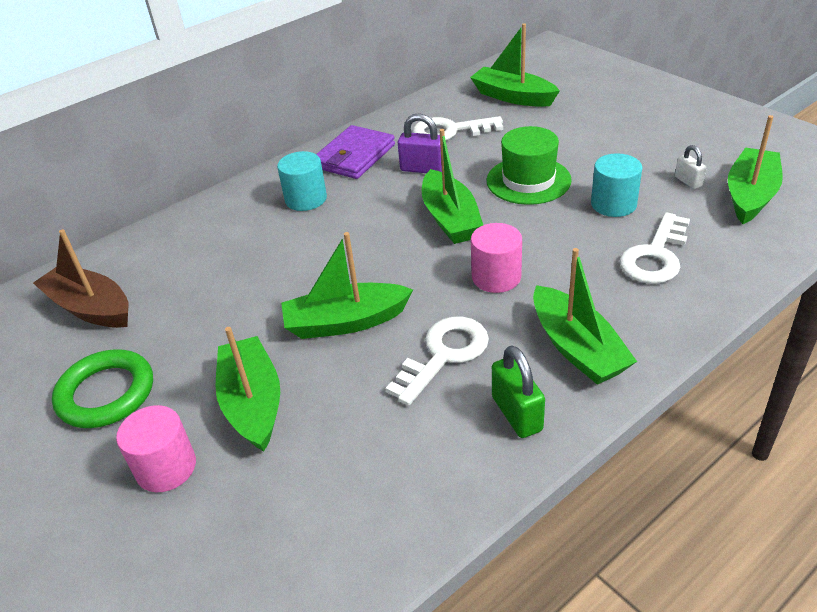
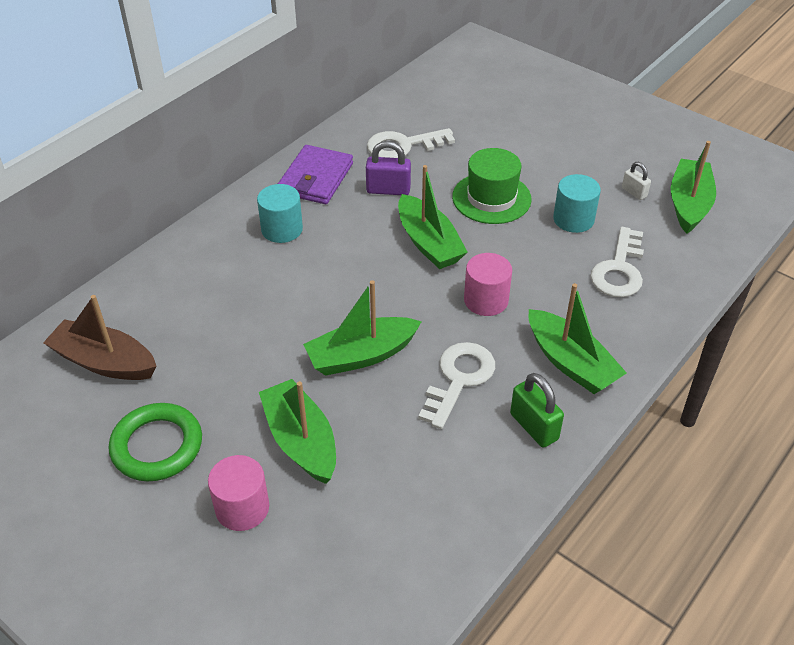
camera: 15 degrees left, 5 degrees up
(513, 97) = (455, 104): green boat -> none

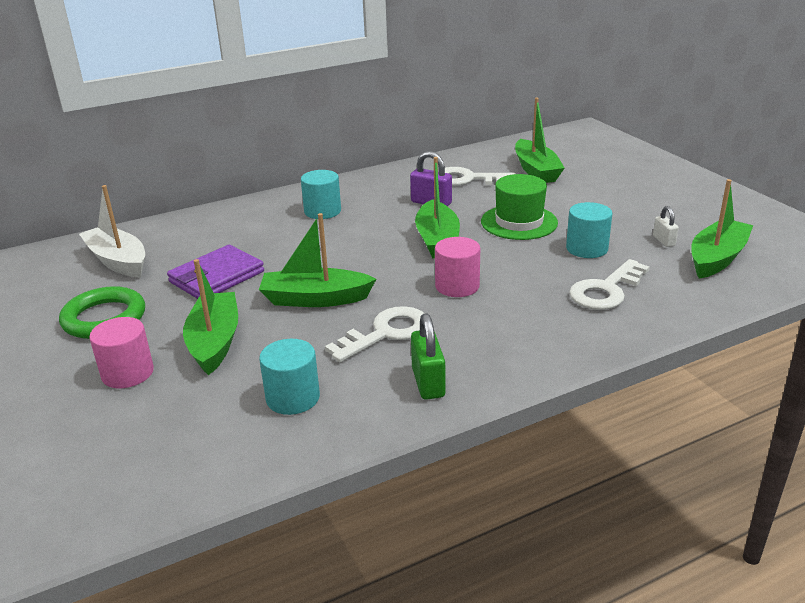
camera: 25 degrees right, 15 degrees down
(104, 362) = (118, 261): brown boat -> white boat
(316, 178) = (377, 187): purple wallet -> purple wallet (216, 277)
(426, 484) = (293, 398): none -> turquoise cylinder
(570, 363) = (503, 345): green boat -> green boat (536, 170)

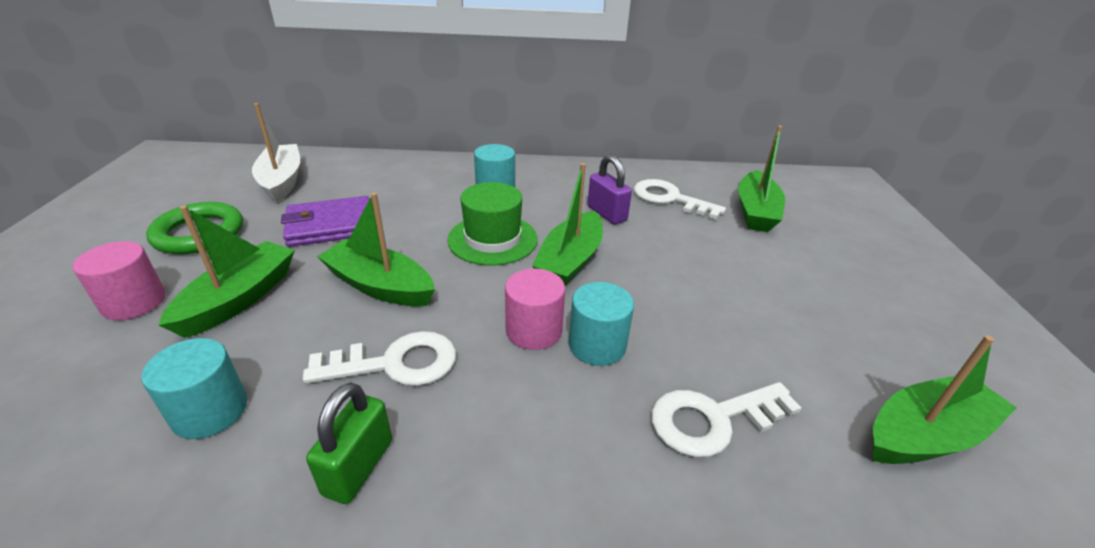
camera: 25 degrees right, 5 degrees up
(519, 222) = (681, 270): green hat -> green hat (492, 239)
(587, 248) = (736, 339): turquoise cylinder -> turquoise cylinder (597, 345)
(663, 241) = (856, 369): white padlock -> none

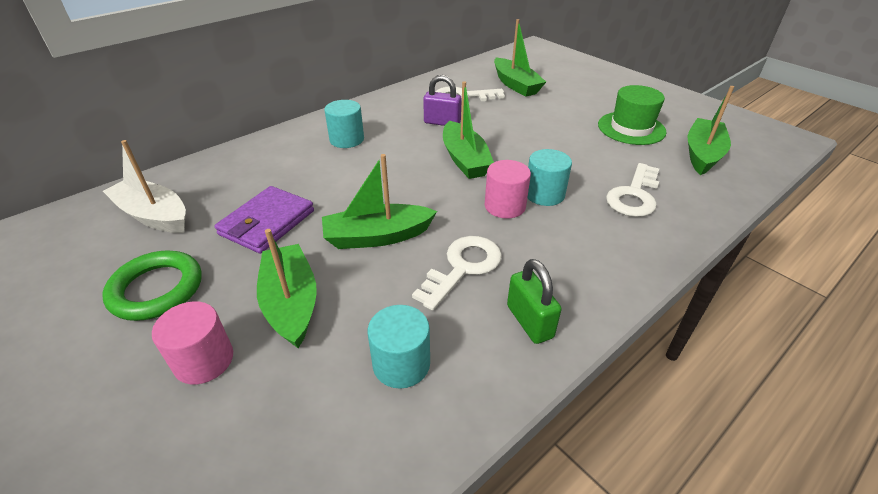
camera: 40 degrees left, 5 degrees up
(492, 239) = (400, 171): green hat -> green hat (631, 128)

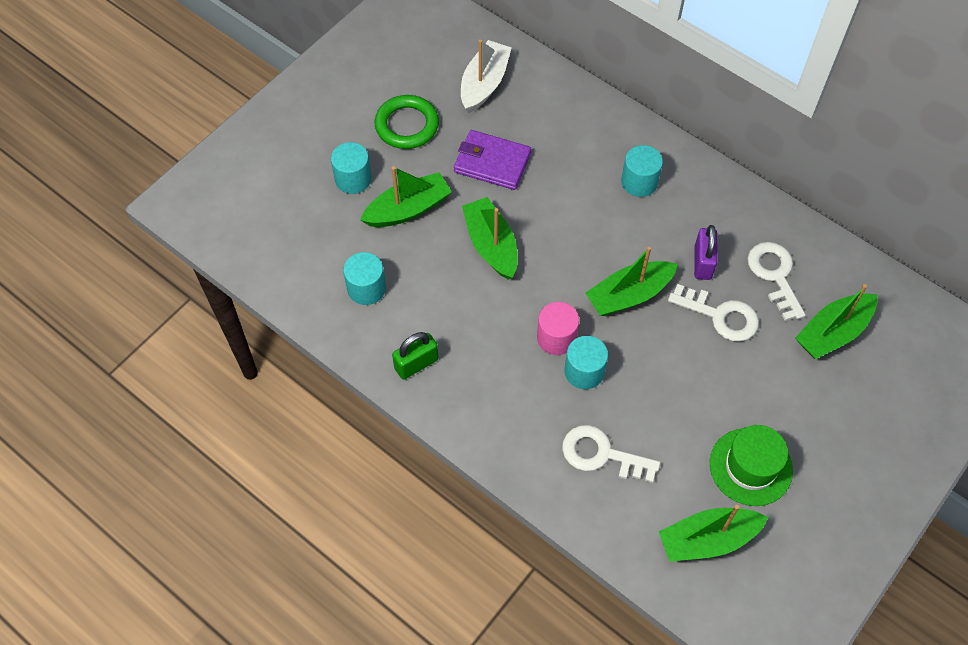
camera: 80 degrees right, 20 degrees up
(204, 360) = (353, 179): pink cylinder -> turquoise cylinder
(463, 267) = (466, 313): white key -> white key (720, 316)
(702, 154) = (707, 539): green boat -> green boat turned 150 degrees clockwise

